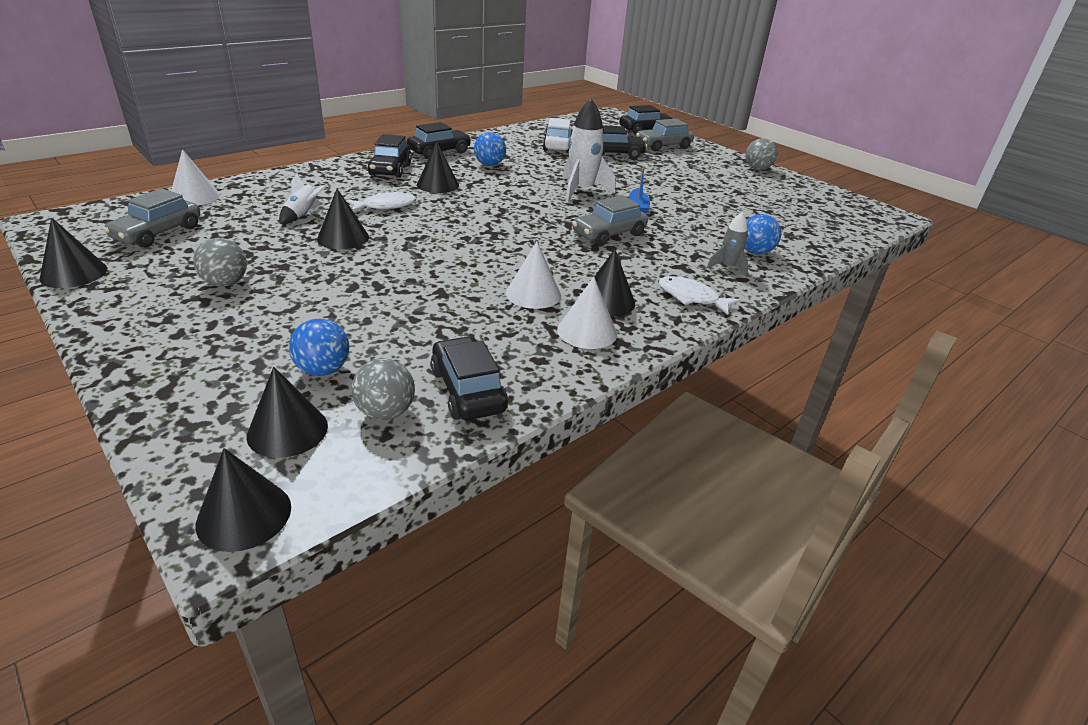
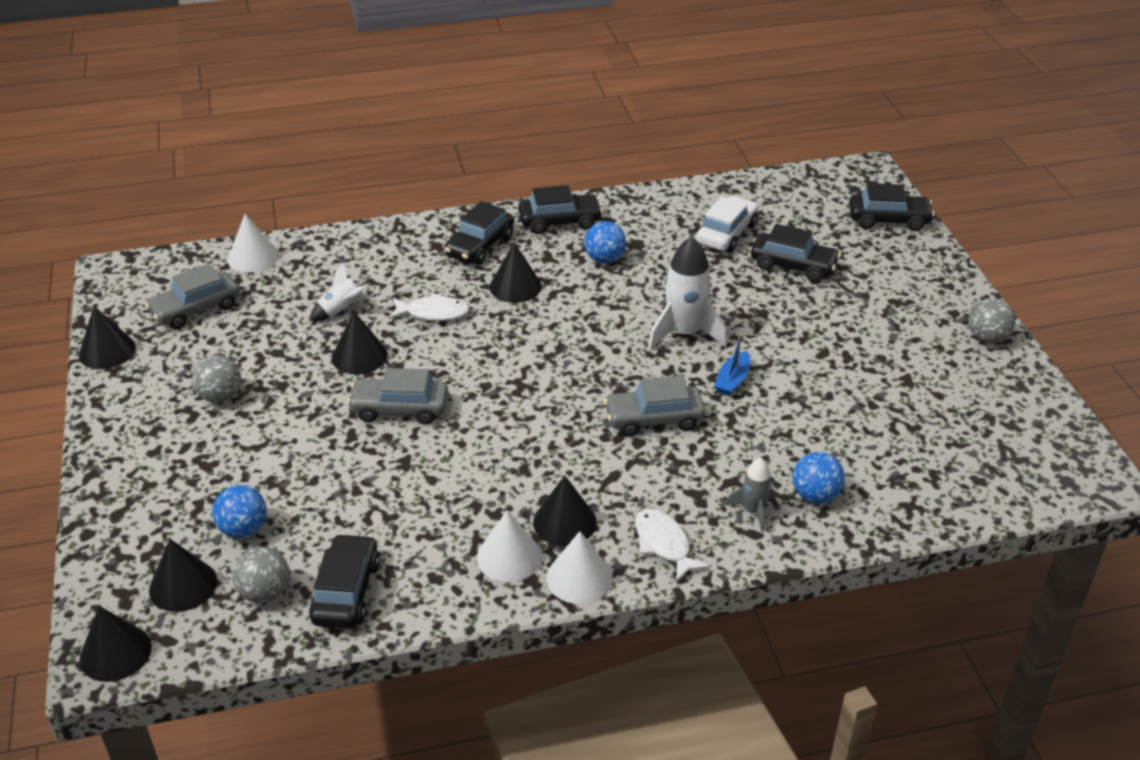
camera: 30 degrees right, 5 degrees up
(533, 294) = (494, 490): white cone -> white cone (579, 578)
(663, 146) = (884, 261): grey car -> grey car (399, 409)

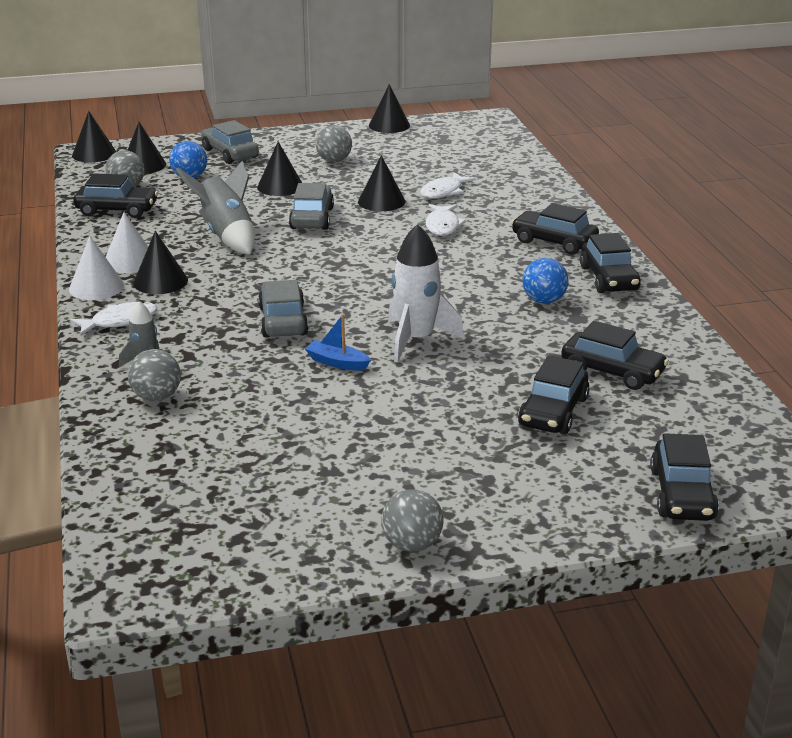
camera: 90 degrees right, 10 degrees down
(196, 309) = (441, 145): grey car -> grey car (230, 153)
(253, 257) = (516, 158): white cone -> none
(340, 310) = (444, 192): white rocket -> white fish
(441, 477) = (226, 235): none -> grey rocket
(515, 286) = (488, 259): black cone -> black cone (280, 186)
(726, 234) = (612, 372): white car -> black car
(815, 495) = (156, 397): blue ball -> grey ball

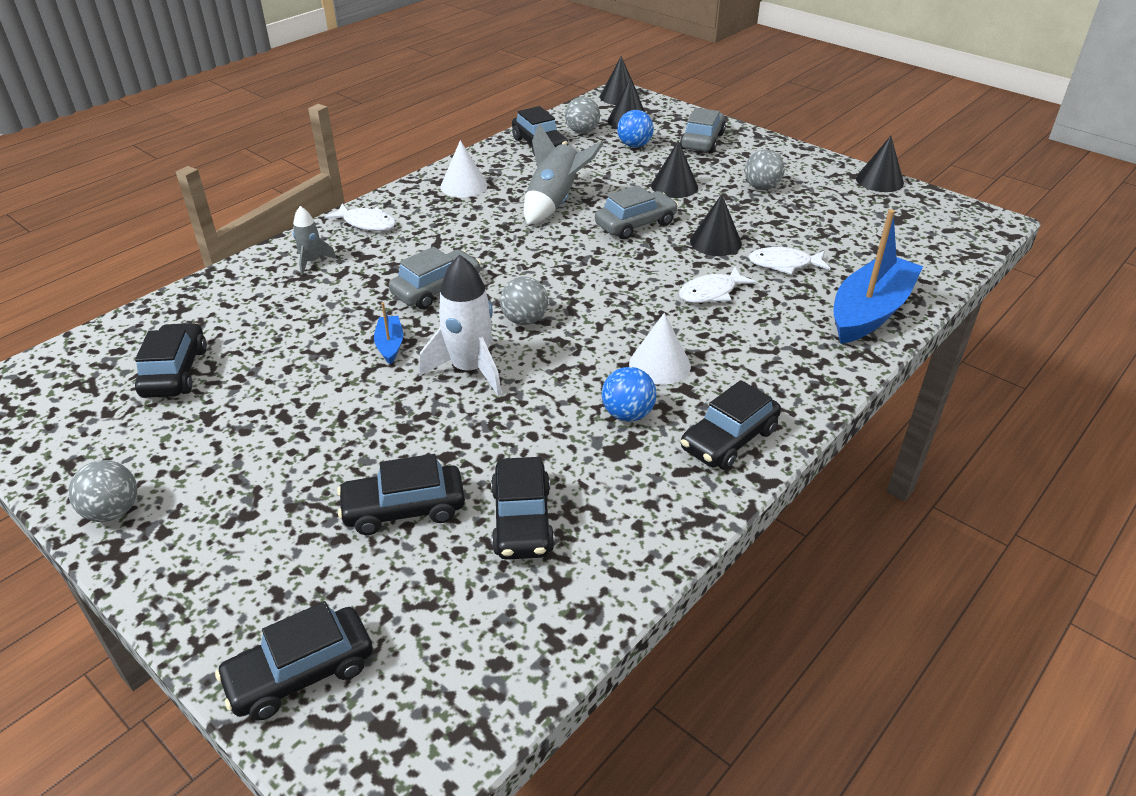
camera: 55 degrees right, 10 degrees up
(96, 287) = (409, 192): white cone -> white cone (659, 364)
(156, 397) = (266, 288): grey ball -> grey ball (524, 320)
(160, 281) = (445, 211): black cone -> none
(534, 189) = (869, 312): none -> blue boat
(554, 242) = (766, 370): black car -> black car (175, 372)

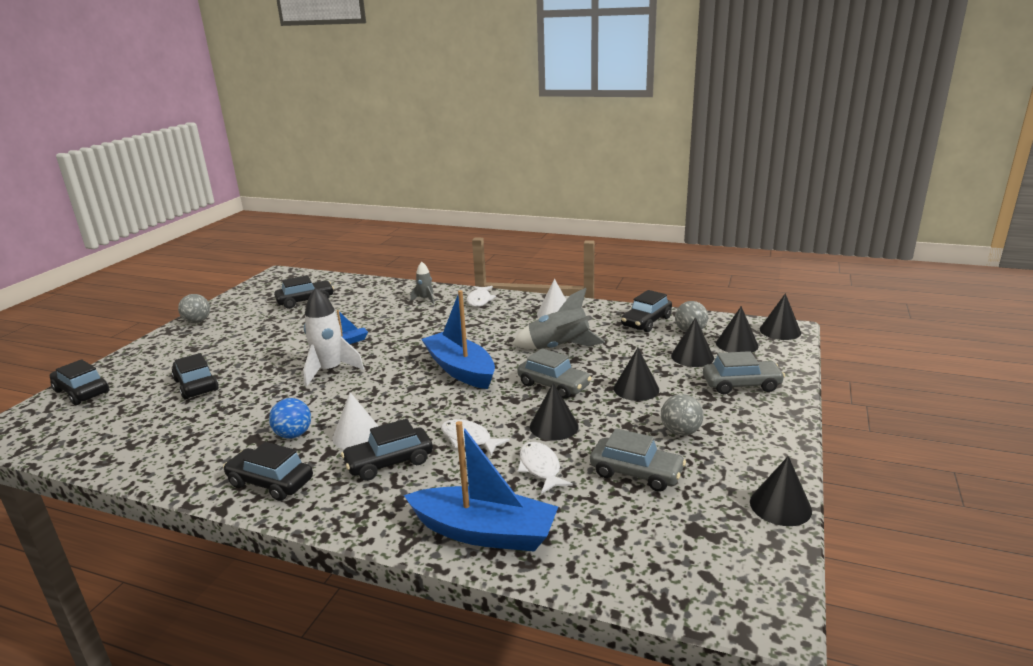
camera: 70 degrees right, 15 degrees down
(436, 289) = (415, 339): grey car -> grey car (636, 473)
(522, 520) = (185, 421): black car -> black car (389, 462)
(524, 320) = (392, 374): grey ball -> none
(554, 271) = (460, 370): none -> blue boat
(634, 145) = (692, 356): blue ball -> black cone

